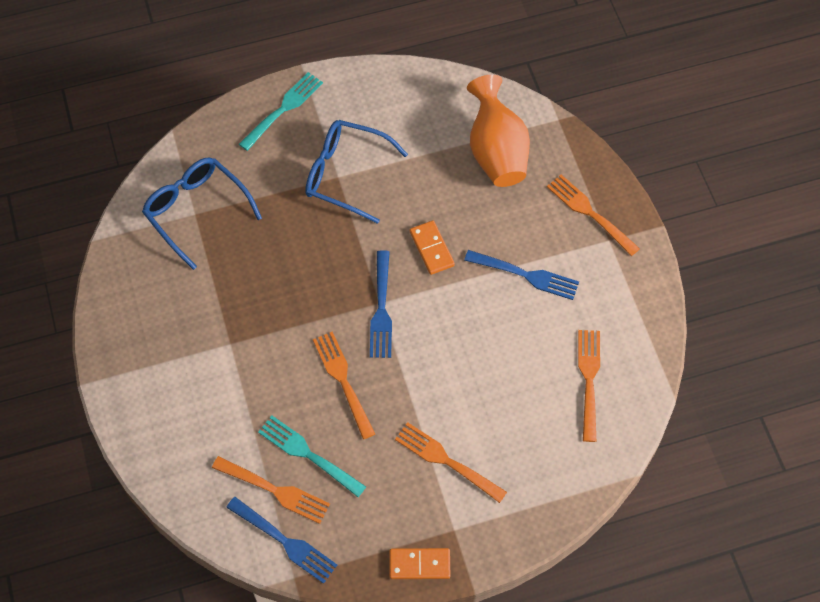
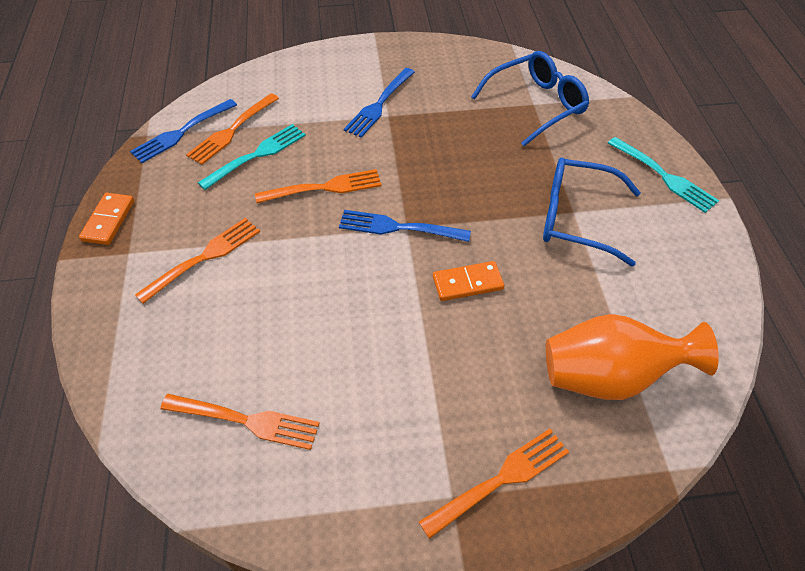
camera: 100 degrees right, 10 degrees down
(345, 174) = (576, 218): blue glasses -> blue glasses turned 105 degrees counterclockwise
(525, 275) = (414, 375): blue fork -> blue fork (379, 104)

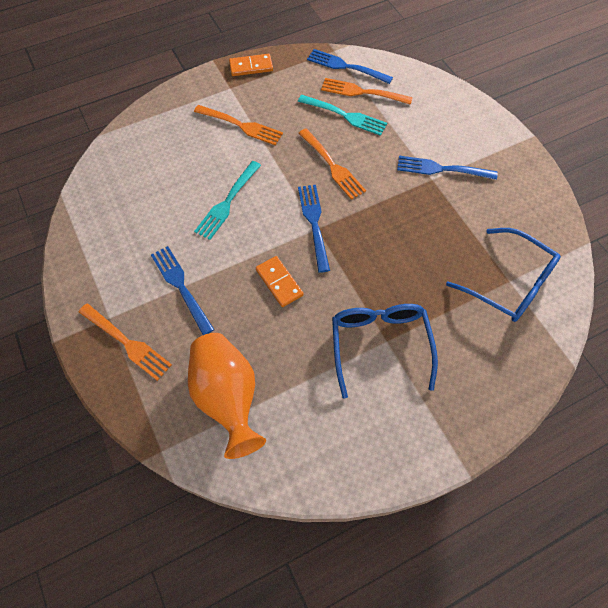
camera: 70 degrees right, 10 degrees up
(245, 421) = (131, 194): orange fork -> none
(434, 390) = (181, 287): none -> blue fork
(663, 176) = (468, 409): turquoise fork -> turquoise fork (227, 202)

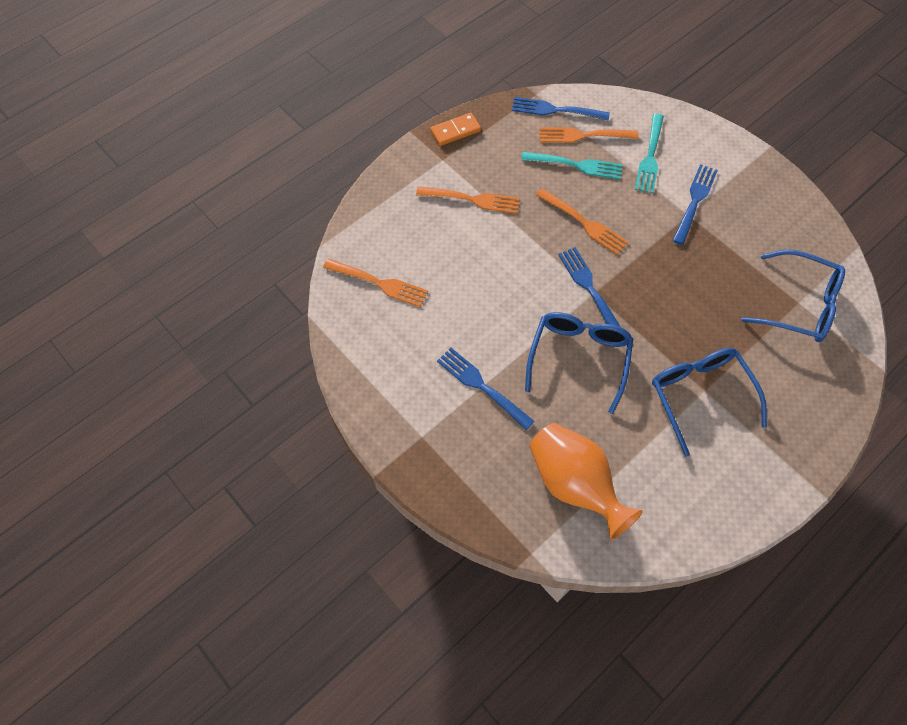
camera: 15 degrees left, 0 degrees up
(126, 342) = (451, 457): orange fork -> orange fork (378, 283)
(227, 202) = (492, 286): turquoise fork -> turquoise fork (650, 156)
(279, 282) = (579, 358): orange domino -> blue glasses
(442, 169) = (694, 202): blue fork -> blue fork turned 120 degrees clockwise

